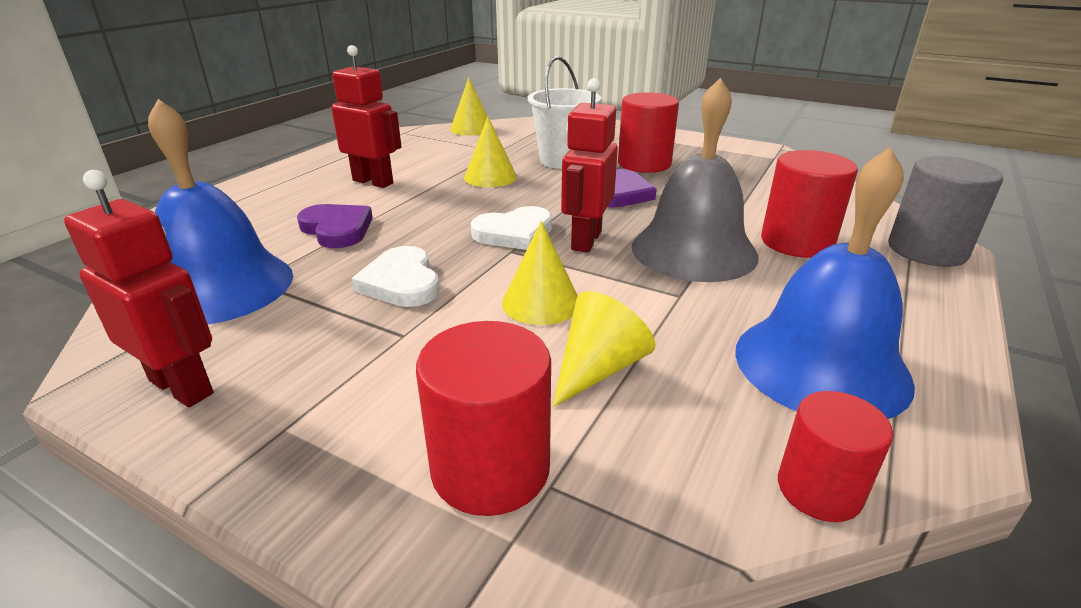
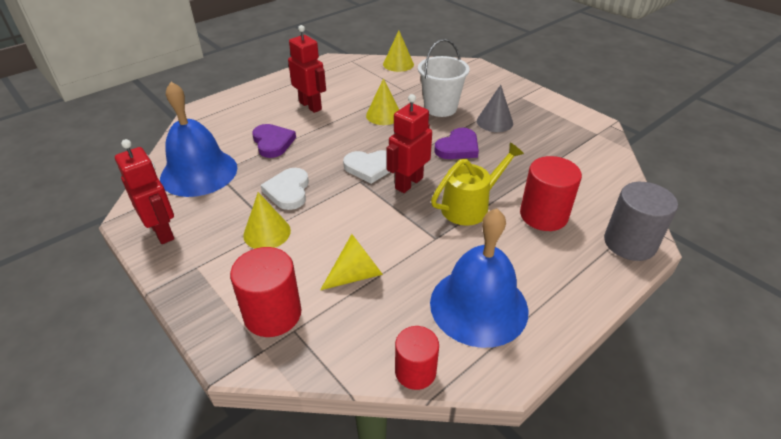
camera: 20 degrees right, 10 degrees up
(541, 302) = (353, 224): yellow cone -> yellow cone (267, 233)
(644, 164) = (494, 122): red cylinder -> grey cone
(693, 250) = (470, 206): grey bell -> yellow watering can

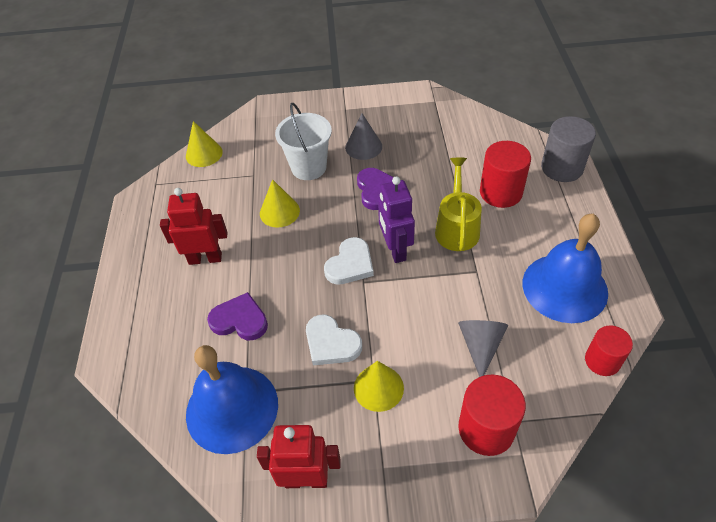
camera: 50 degrees left, 10 degrees up
(356, 274) = (480, 346): yellow cone -> grey cone
(408, 183) = (395, 250): red robot -> purple robot

